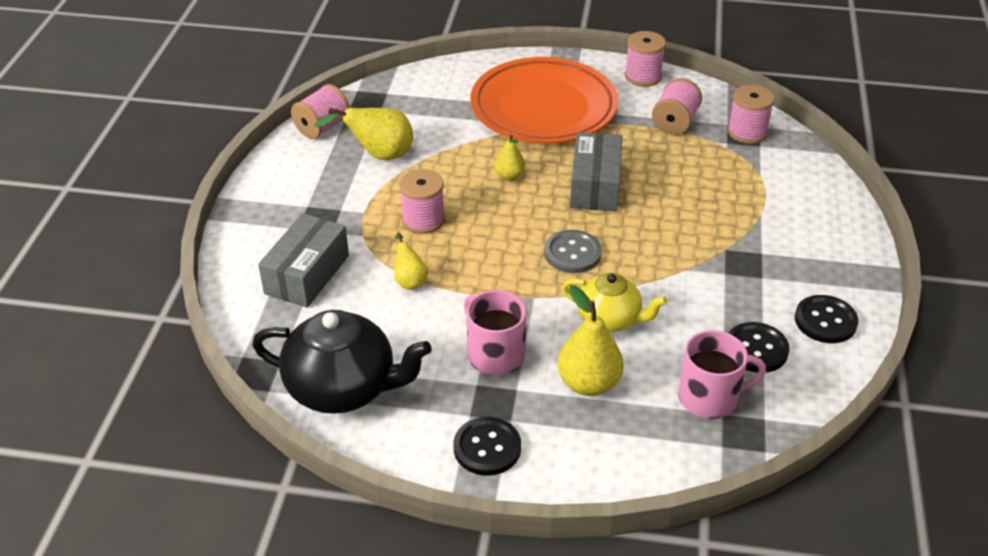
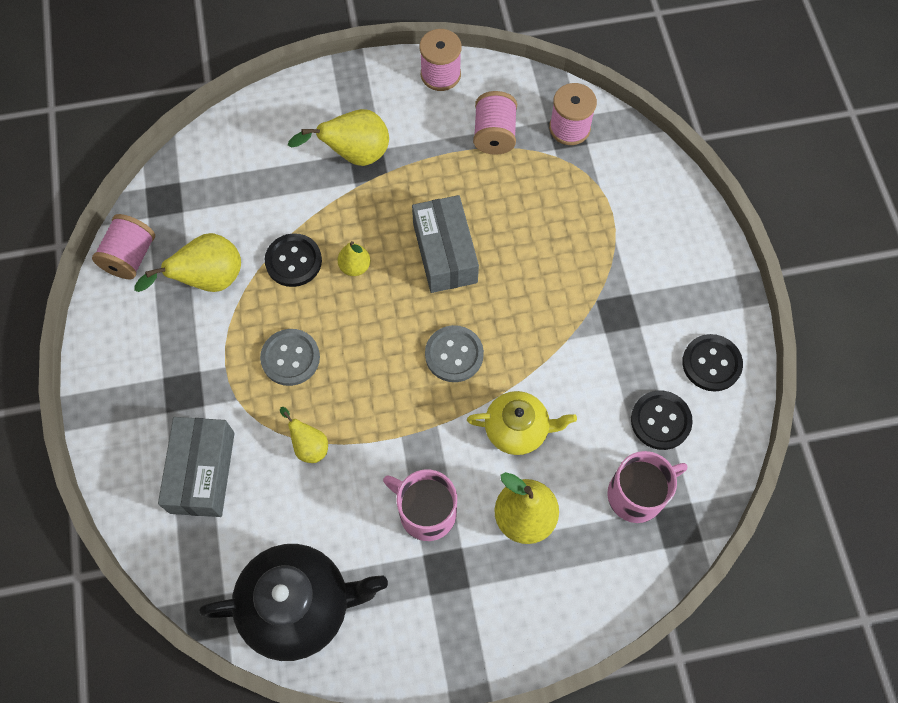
camera: 20 degrees left, 25 degrees up
(423, 220) = (290, 358): pink spool -> grey button
(487, 448) = (460, 628): black button -> black button (293, 261)
(543, 108) = (354, 155): orange plate -> yellow pear

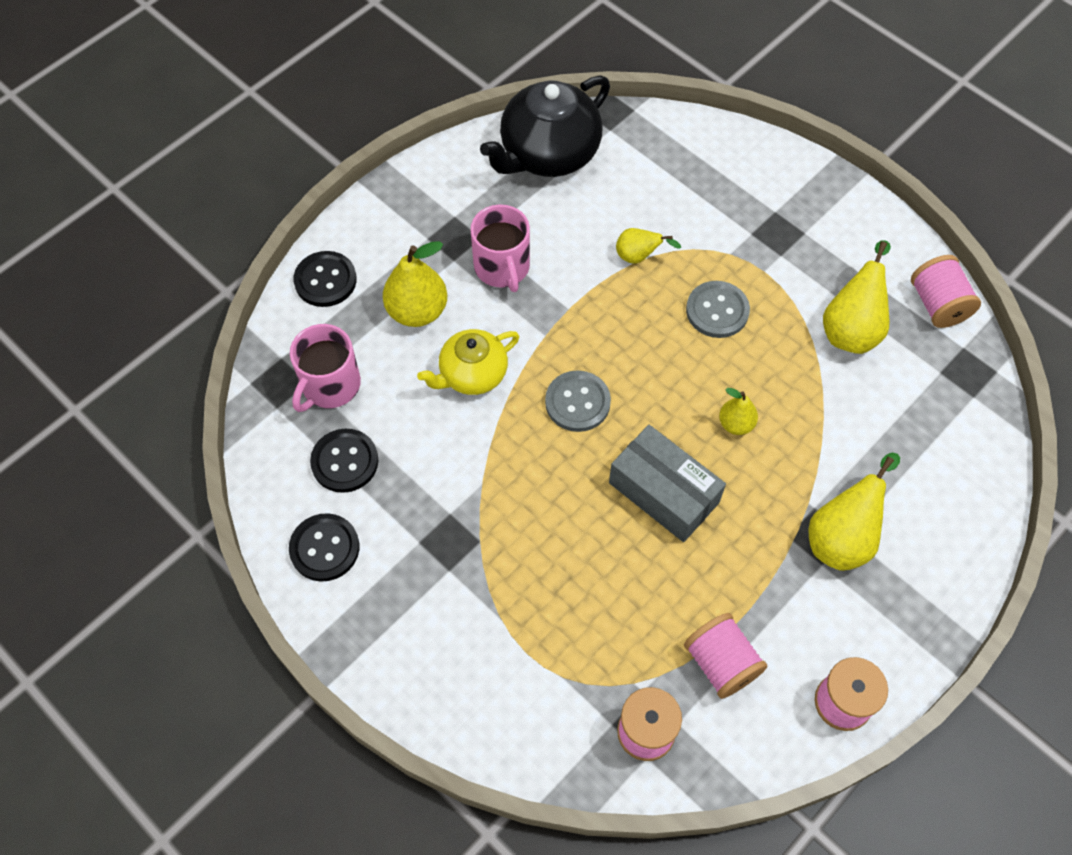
camera: 145 degrees right, 5 degrees down
(202, 472) = (703, 190): grey box -> none
(293, 261) = (795, 392): black button -> black button (325, 280)
(426, 512) = (502, 267): pink mug -> pink mug turned 75 degrees clockwise

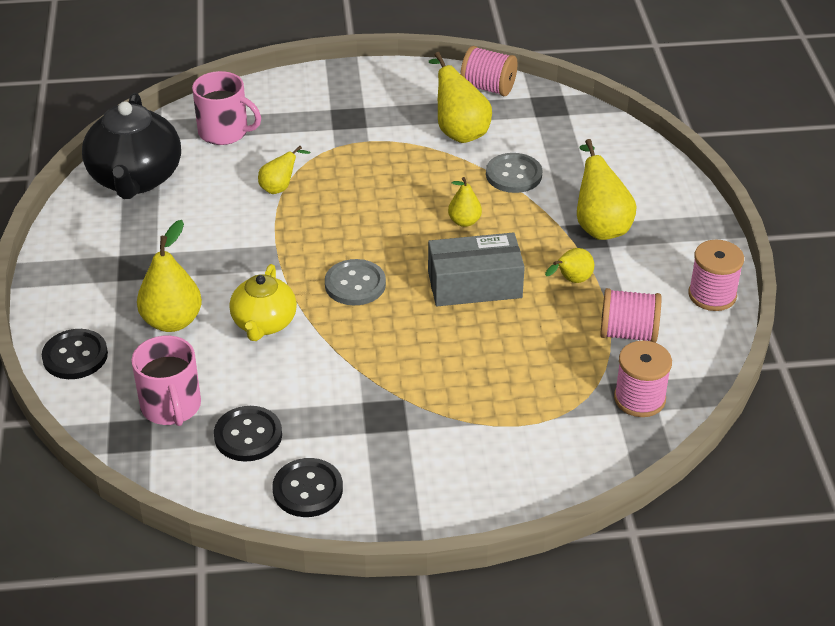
camera: 50 degrees left, 20 degrees down
(502, 267) = (196, 256): pink mug -> pink mug (224, 132)
(717, 311) = (370, 178): grey button -> grey button (513, 175)
(744, 566) = (571, 280): none -> yellow pear

